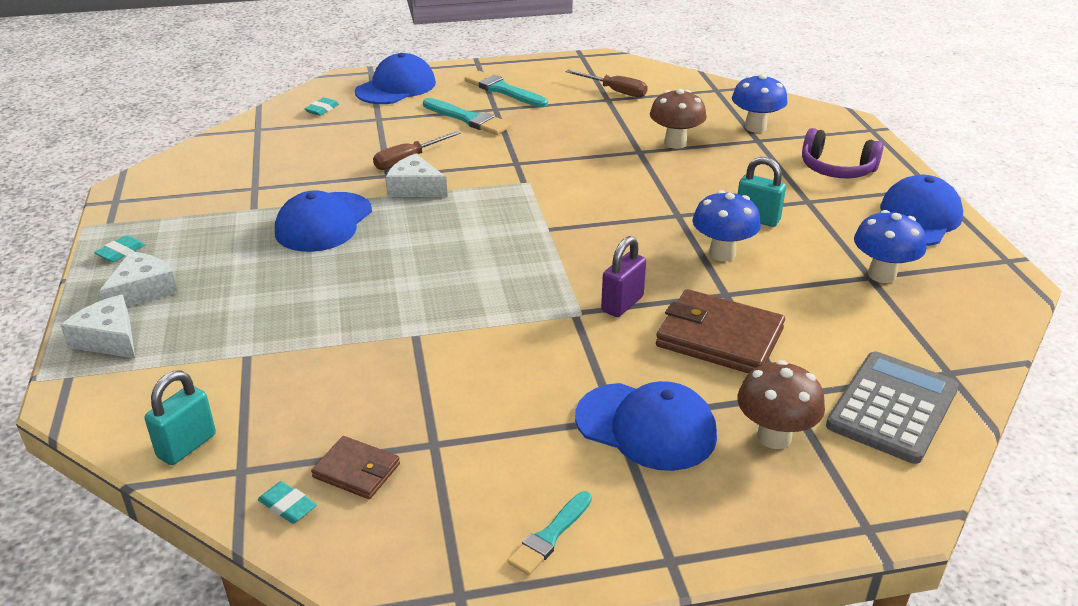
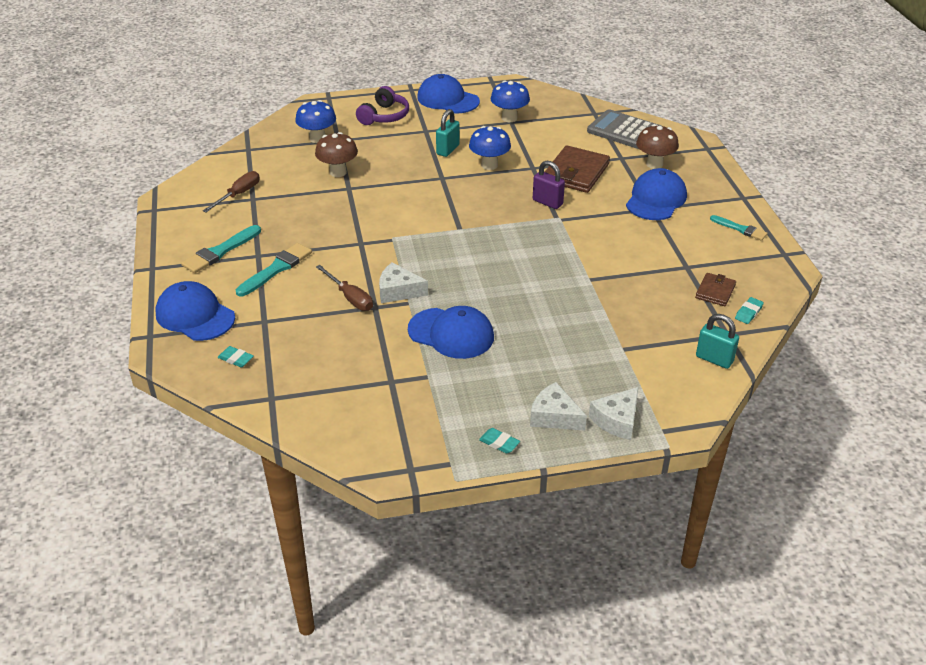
camera: 90 degrees left, 5 degrees up
(415, 188) = (398, 291): white cheese -> white cheese turned 75 degrees clockwise

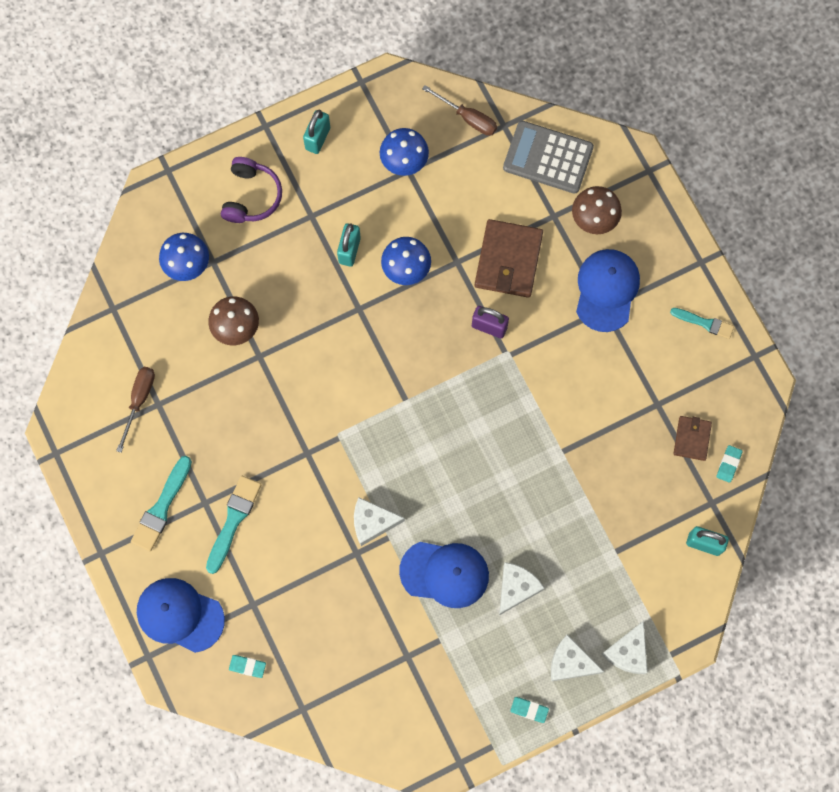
camera: 15 degrees left, 35 degrees up
(350, 298) = (326, 546): brown screwdriver -> brown screwdriver (468, 118)
(447, 99) = (317, 138): blue cap -> turquoise padlock
(517, 355) = (516, 588): none -> white cheese

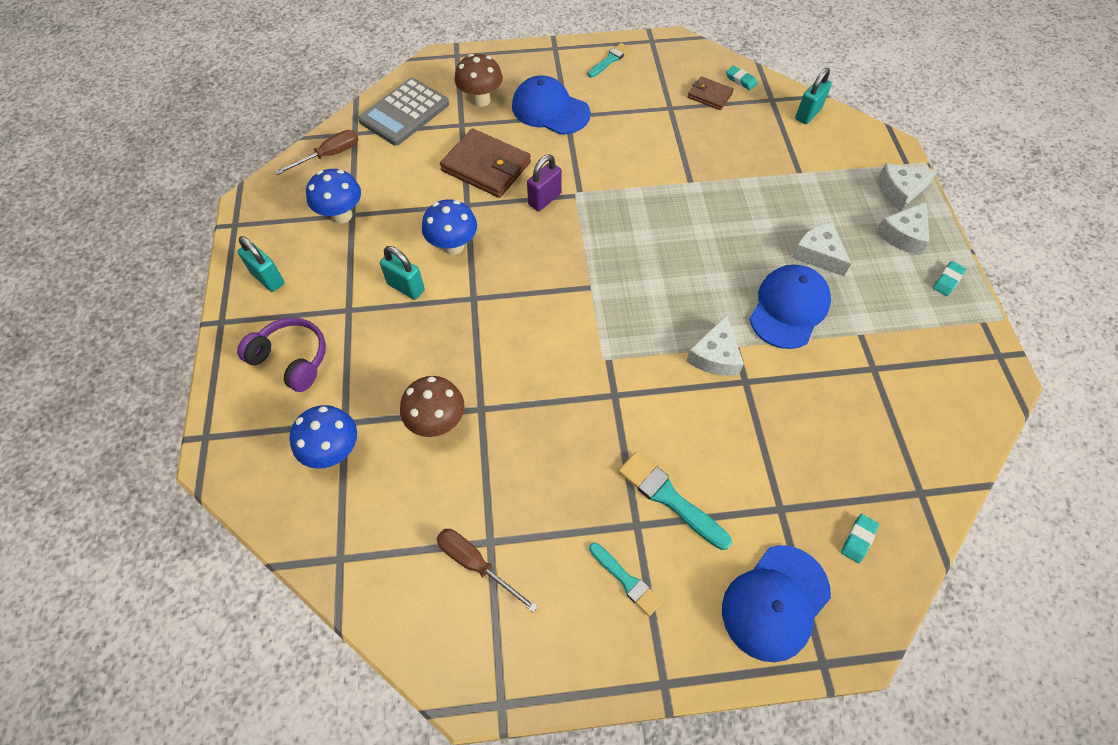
camera: 70 degrees left, 15 degrees down
(162, 507) = (626, 580): turquoise brush -> turquoise brush, size x0.65
(628, 652) = (899, 191): white cheese -> white cheese turned 120 degrees clockwise

